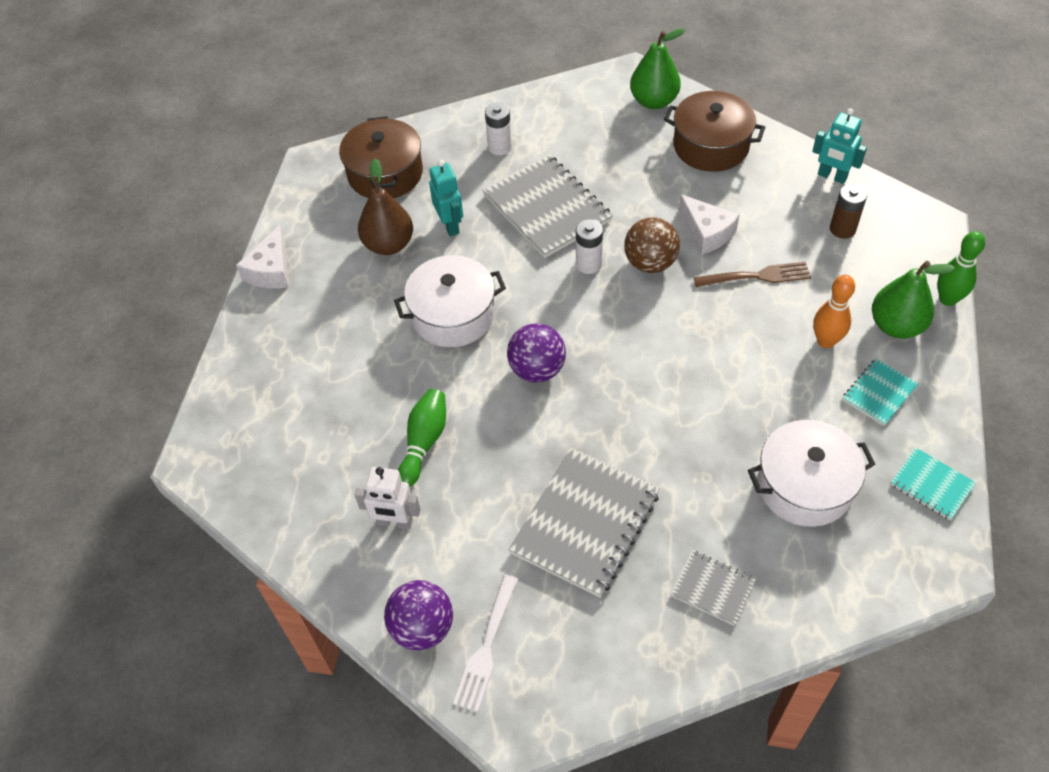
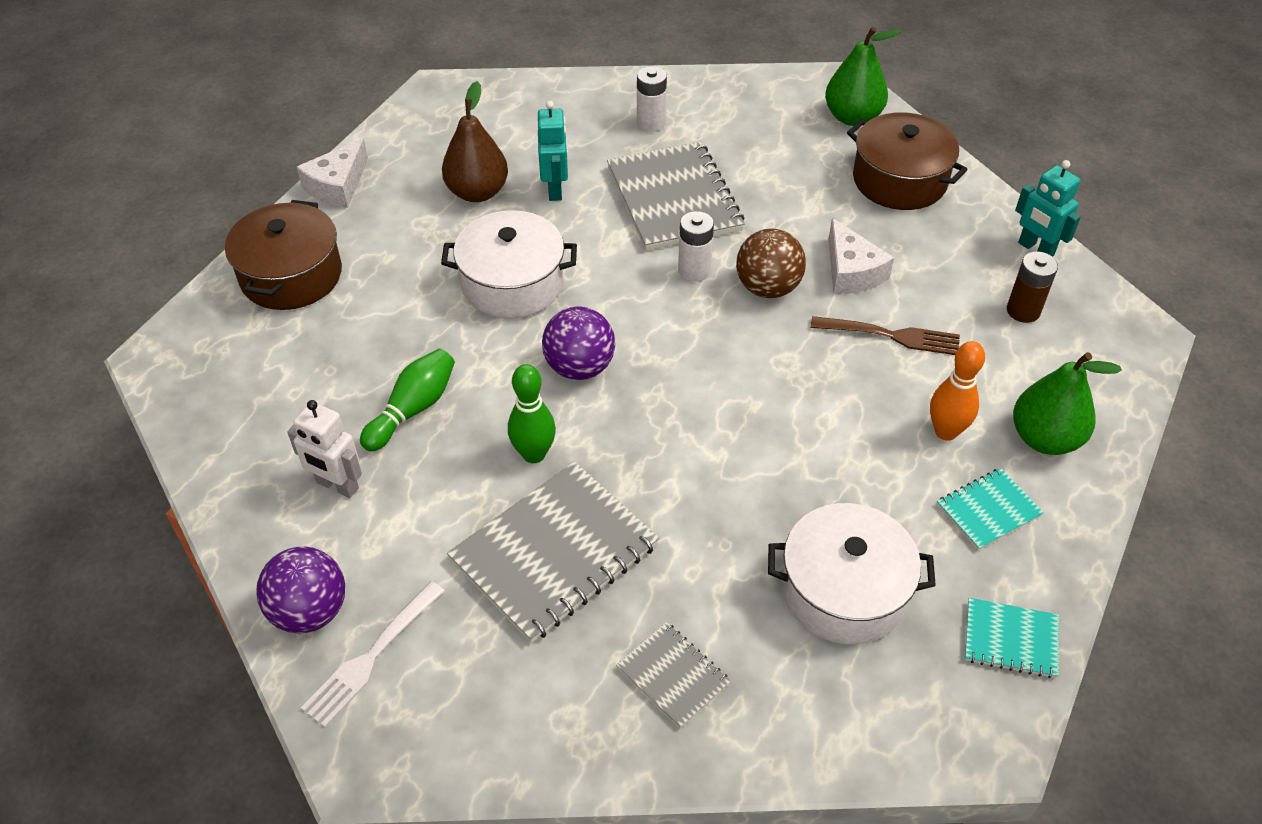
camera: 15 degrees right, 5 degrees down
(385, 173) = (510, 119): brown pot -> brown pot (291, 275)
(931, 485) = (1010, 639): turquoise notebook -> turquoise notebook turned 45 degrees counterclockwise
(947, 299) = (1126, 426): green bowling pin -> green bowling pin (534, 454)

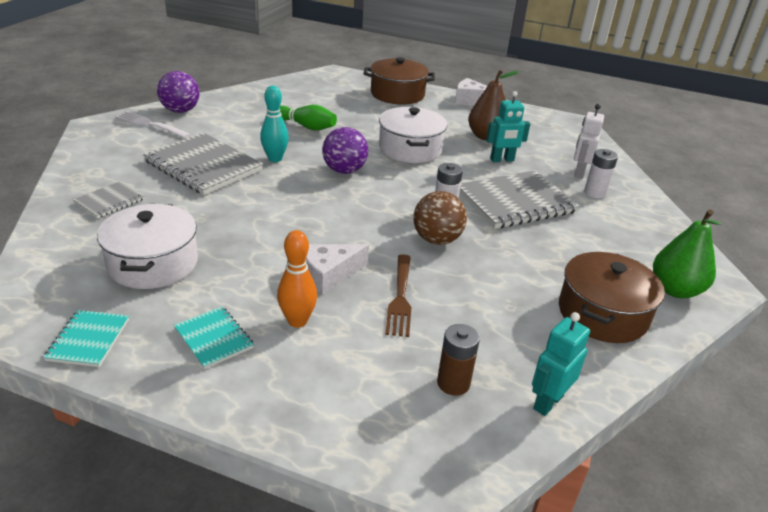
camera: 80 degrees right, 15 degrees down
(337, 486) = (255, 112): white robot -> white robot (579, 173)
(534, 454) = (275, 159): green bowling pin -> turquoise bowling pin
(851, 272) = (469, 280): white cheese -> white cheese (328, 274)
(1044, 438) = (291, 381): green pear -> none

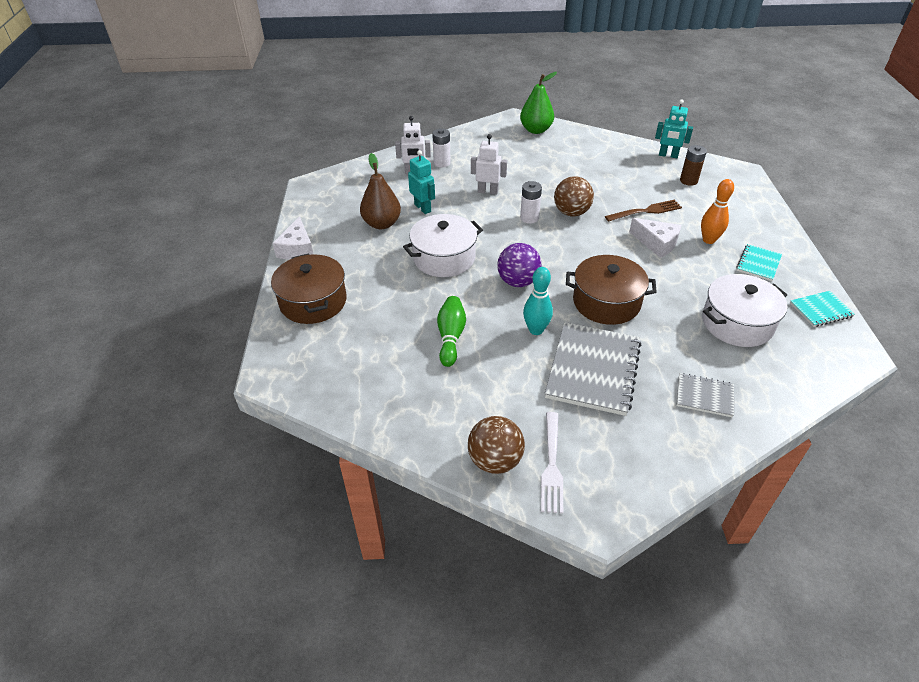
camera: 110 degrees left, 10 degrees up
(180, 111) = (495, 460): purple ball -> brown ball
(515, 202) = (488, 191): grey notebook -> white robot
(602, 314) = (583, 148): brown pot -> brown pot (606, 302)

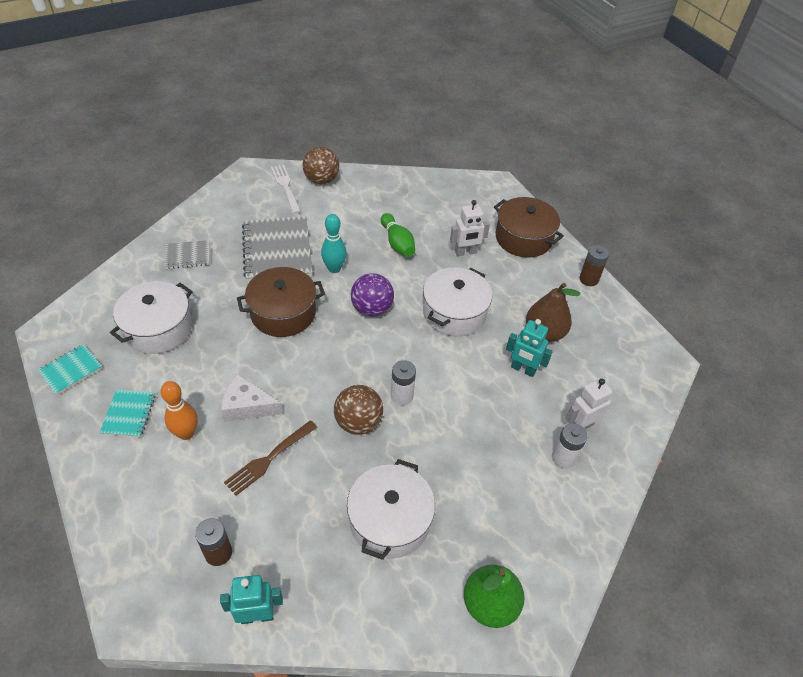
camera: 150 degrees right, 5 degrees up
(297, 249) = (588, 279): white cheese -> brown battery
(488, 191) = (472, 424): white robot -> white robot (465, 252)
(574, 167) = (389, 520): none -> white pot

